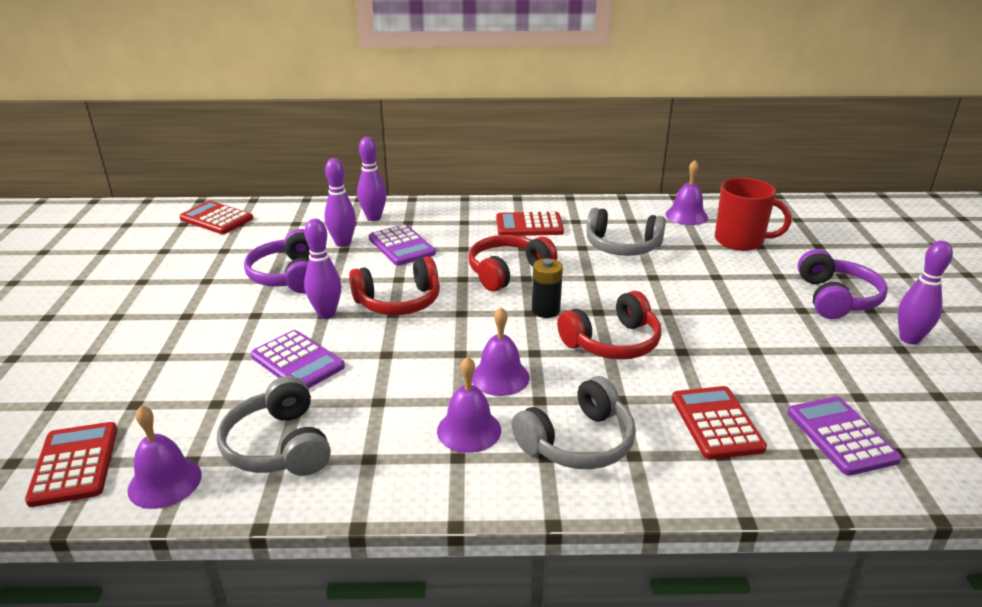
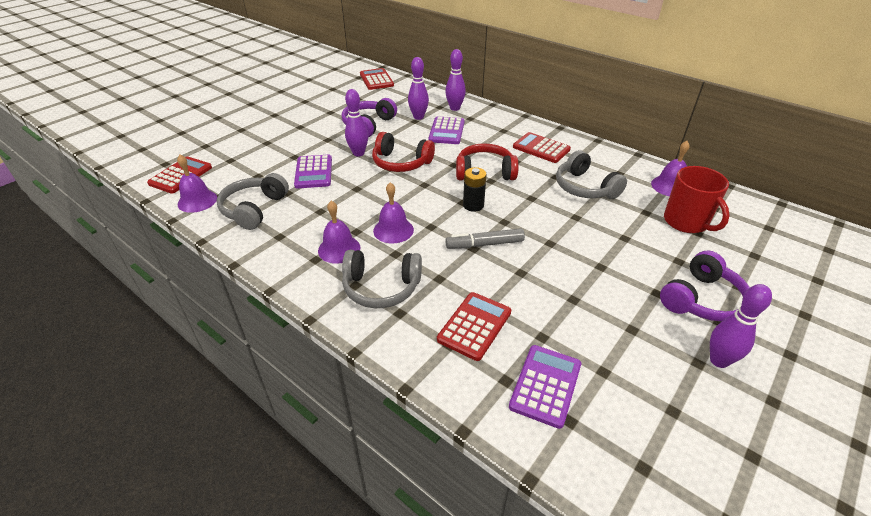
camera: 40 degrees right, 10 degrees up
(612, 342) = (484, 244): red headphones -> grey marker

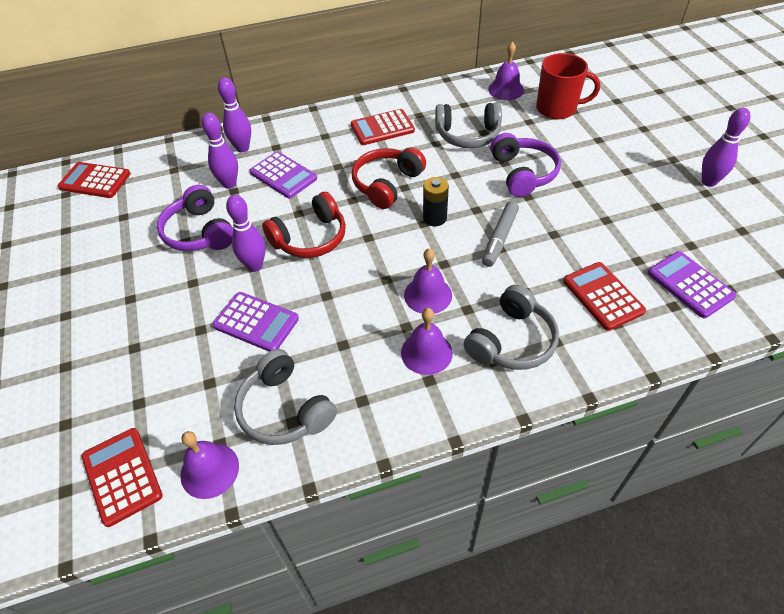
camera: 55 degrees left, 10 degrees up
(702, 299) = (647, 153): purple headphones -> purple headphones (523, 173)

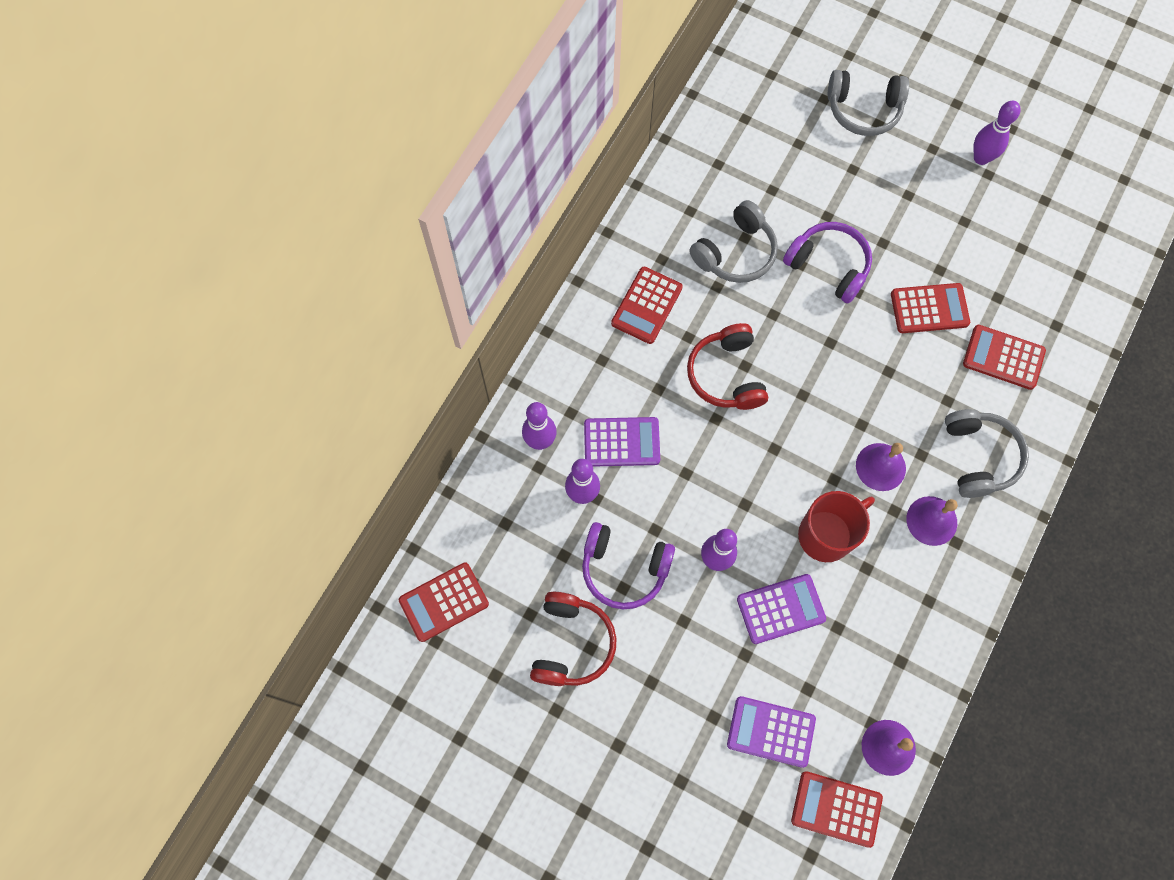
camera: 45 degrees left, 20 degrees up
(284, 409) = (885, 658): grey headphones -> grey headphones (863, 110)
(310, 238) = (728, 491): red headphones -> red headphones (572, 643)
(434, 218) = (807, 381): black battery -> none
(499, 238) = (879, 360): grey marker -> none
(506, 89) = (709, 157): purple bell -> none
(557, 109) = (782, 151): red mug -> red mug (826, 534)
(572, 234) = (929, 309): none -> red calculator
(690, 285) = (1052, 293): purple calculator -> purple calculator (771, 731)

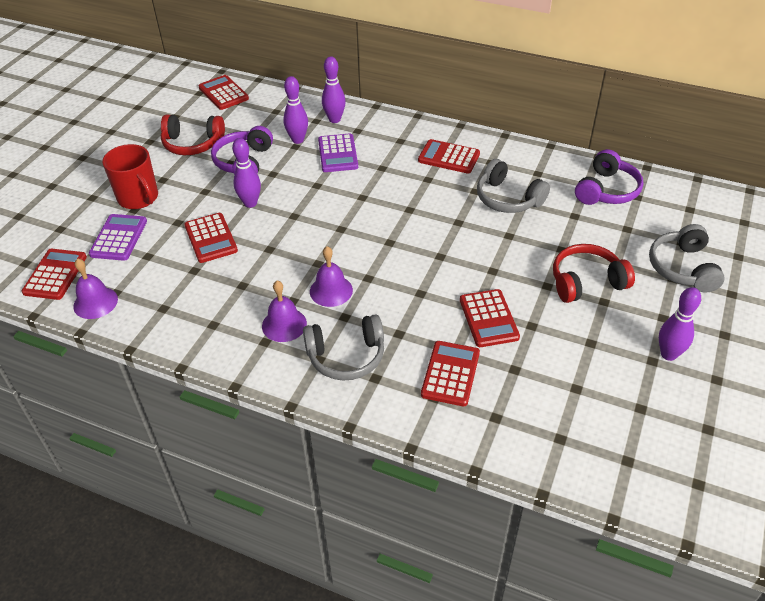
camera: 85 degrees right, 25 degrees down
(726, 375) = (399, 200): red headphones -> red headphones (586, 282)
(780, 609) = (211, 238): purple calculator -> red calculator
(826, 534) = (270, 260): red mug -> red mug (139, 198)
(828, 266) = (512, 252): purple headphones -> purple headphones (607, 190)

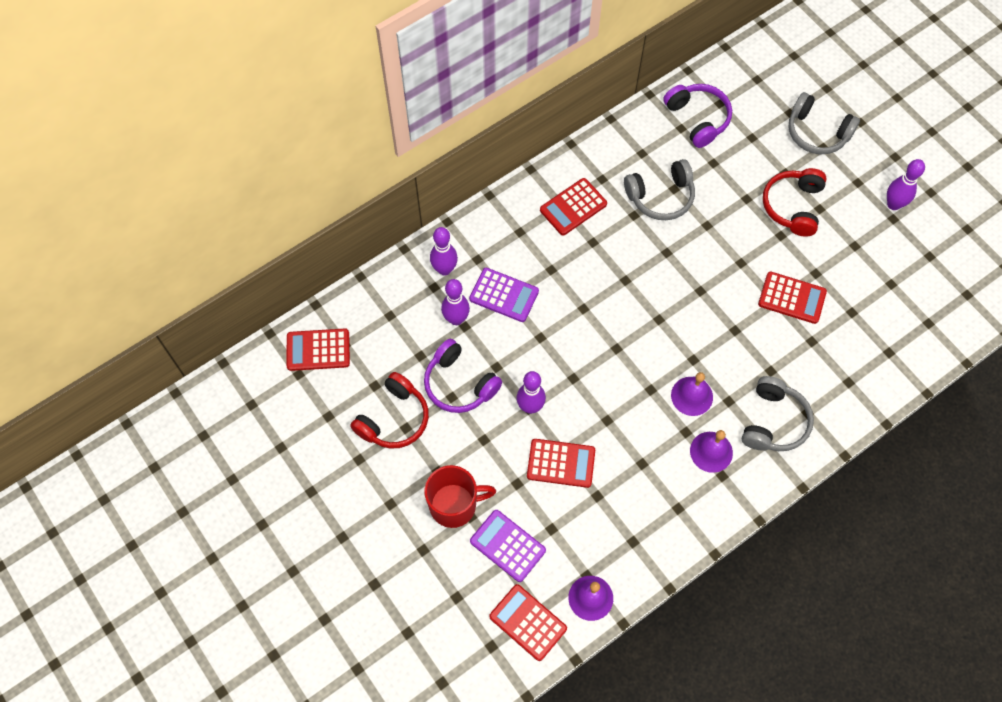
camera: 60 degrees left, 20 degrees up
(450, 374) = (832, 358): red calculator -> none

